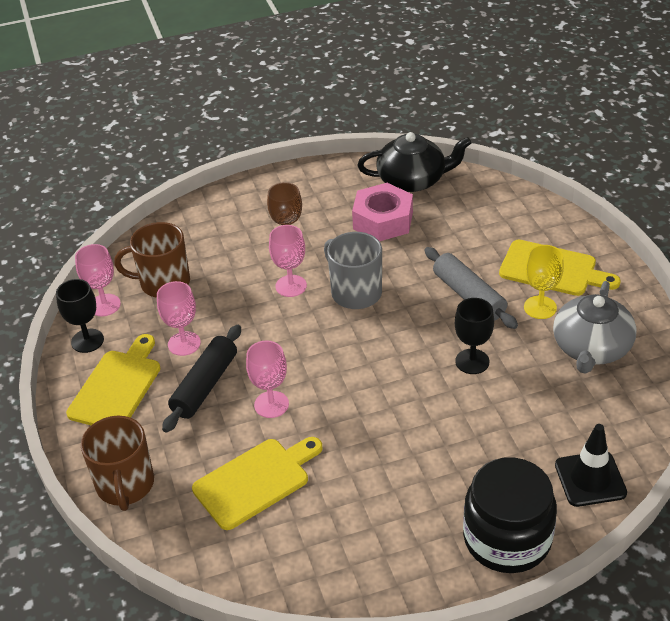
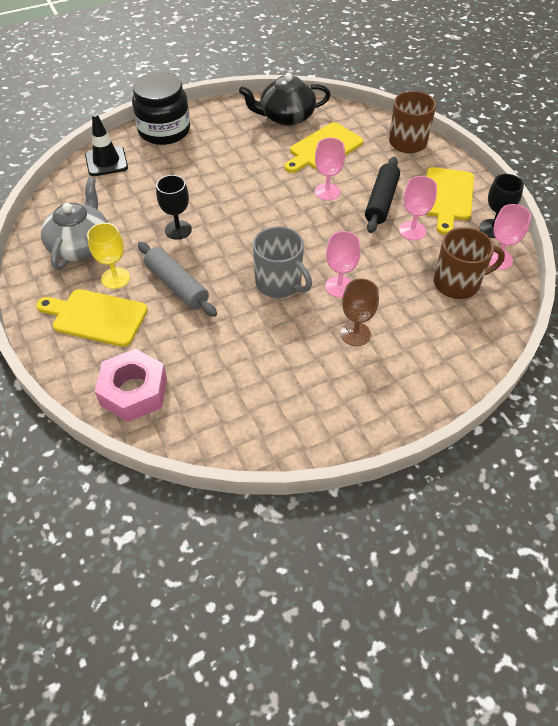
camera: 170 degrees right, 10 degrees up
(383, 220) = (263, 367): pink nut -> pink nut (134, 391)
(412, 180) = (234, 429): black teapot -> black teapot (286, 117)

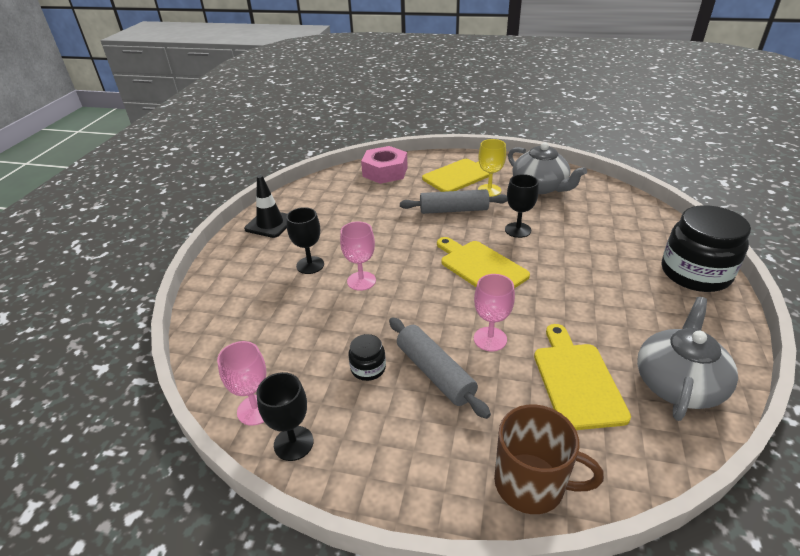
camera: 130 degrees right, 15 degrees down
(106, 161) = (654, 225): black traffic cone -> black traffic cone (270, 224)
(279, 283) = (402, 253): grey mug -> none
(286, 117) = (678, 383): black teapot -> grey teapot
(355, 334) = (310, 265): brown goblet -> black goblet
(381, 201) = (435, 373): black rolling pin -> grey rolling pin
(412, 231) = (368, 368): pink goblet -> black jar
(447, 197) = (384, 440): yellow cutting board -> yellow cutting board (481, 267)
(458, 283) = (273, 354): brown mug -> none

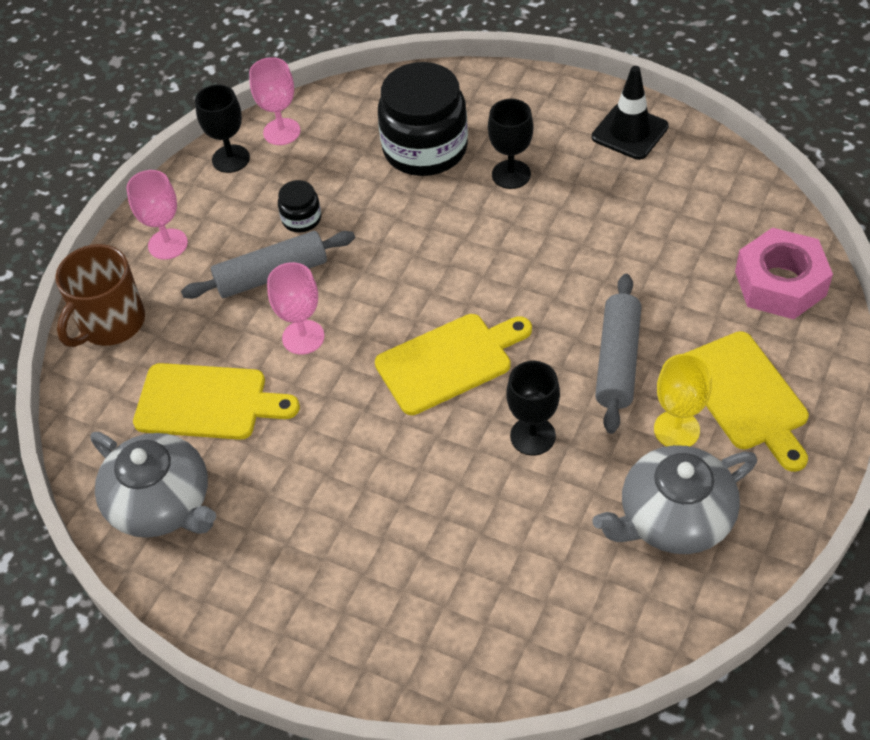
camera: 105 degrees right, 15 degrees up
(361, 281) = (459, 225): pink goblet -> pink goblet (168, 244)
(695, 273) = (343, 644): black jar -> black jar (425, 149)

